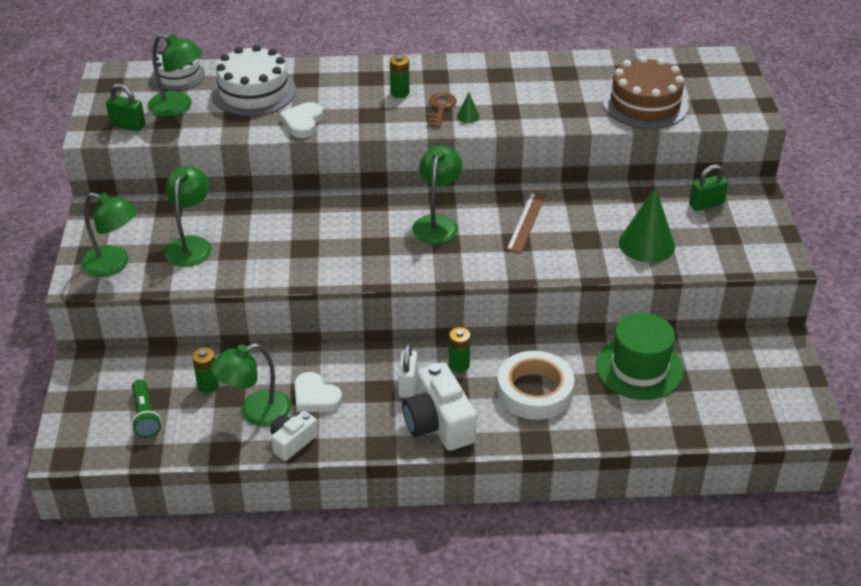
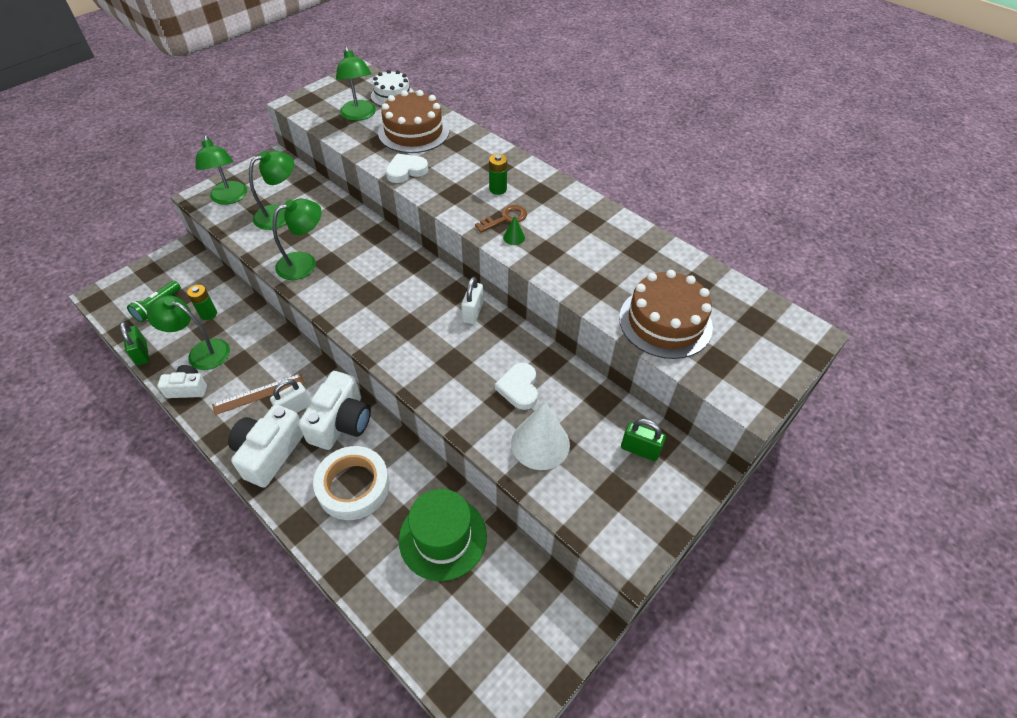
camera: 45 degrees right, 10 degrees up
(128, 125) = (317, 110): green padlock -> green padlock (142, 354)
(253, 92) = (413, 132): white cake -> brown cake
(315, 397) = (241, 370): white heart -> white heart (519, 388)
(437, 223) = (426, 307): green lamp -> green lamp (304, 263)
(459, 365) = (341, 422): green battery -> white camera
(477, 203) = (473, 312): none -> white padlock
(526, 222) = (483, 352): brown ruler -> brown ruler (259, 394)
(646, 244) = (540, 443): green cone -> white cone

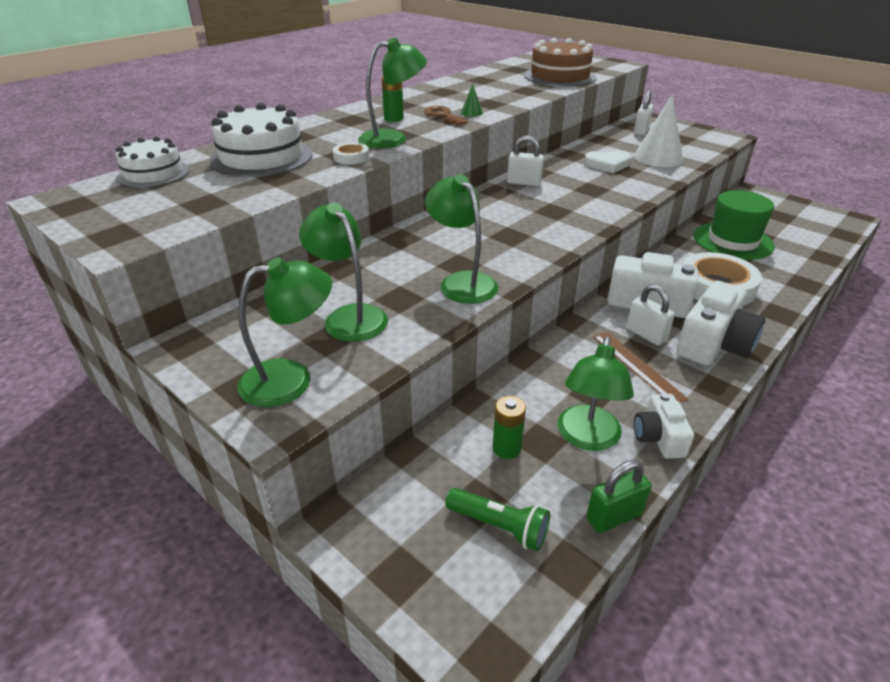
camera: 90 degrees left, 15 degrees down
(269, 453) = (713, 344): white camera -> white camera turned 75 degrees counterclockwise
(359, 115) = (197, 191): green lamp -> green lamp (393, 139)
(406, 171) = (351, 157): white heart -> white tape
(413, 132) = (262, 157): brown cake -> white cake
(640, 449) = (641, 131): green padlock -> white padlock

